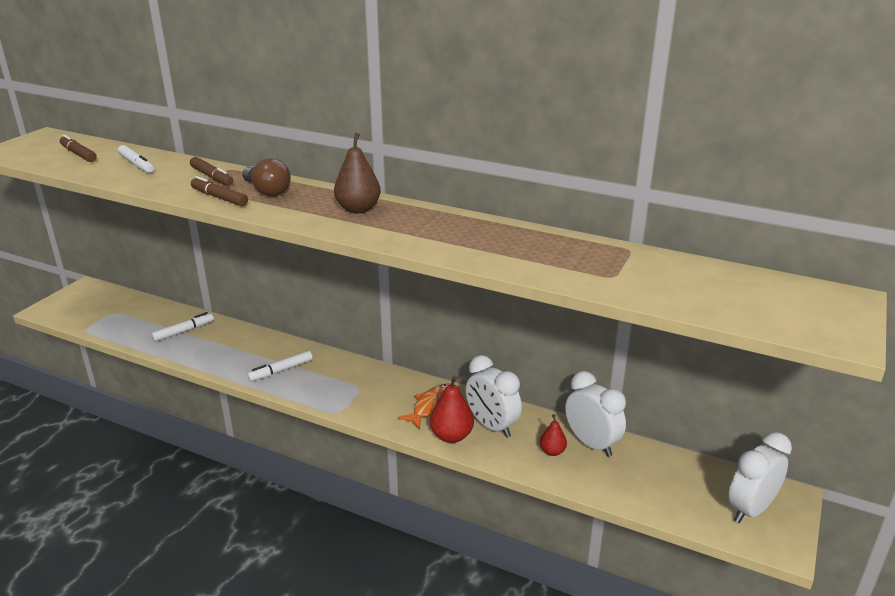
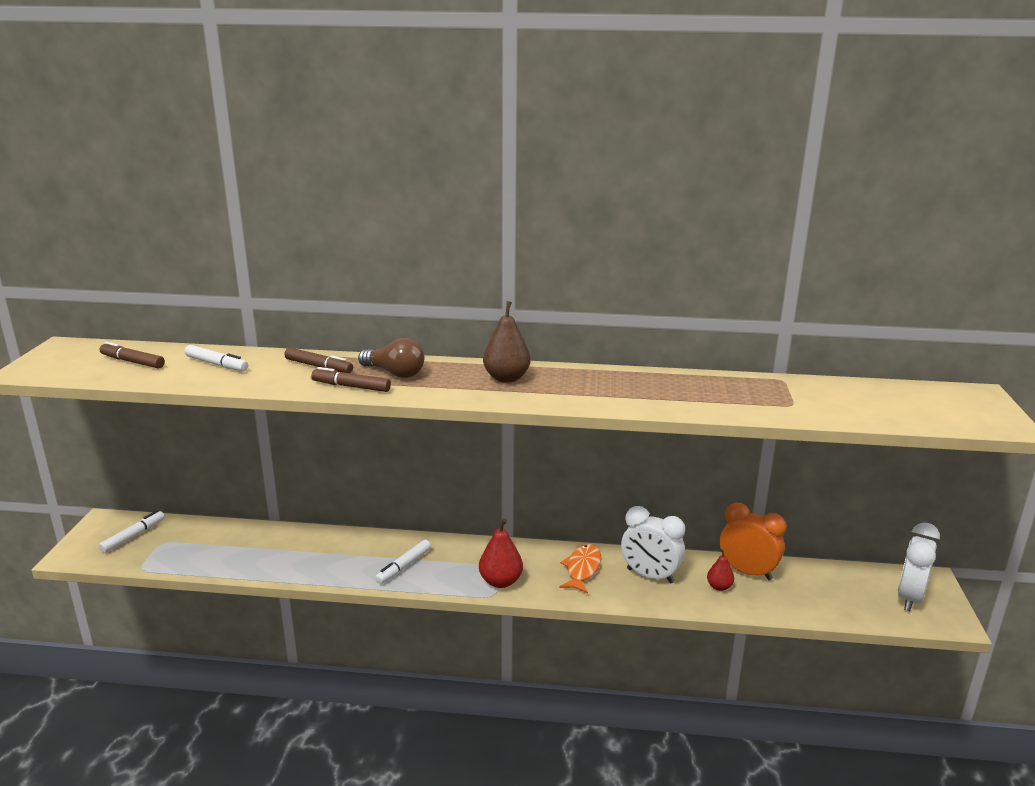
camera: 20 degrees left, 5 degrees down
(183, 331) = (263, 547): white marker -> white marker (133, 536)
(451, 436) = (620, 593): red pear -> red pear (500, 581)
(591, 444) = (747, 572): white clock -> orange clock

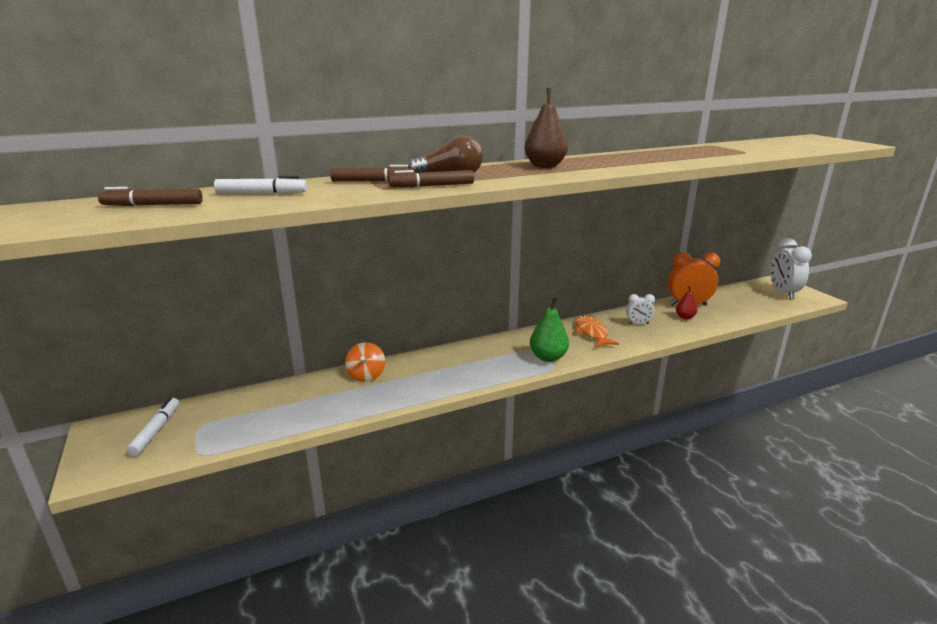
camera: 30 degrees left, 0 degrees up
(321, 540) = (366, 375): none -> orange spinning top
(403, 566) = (461, 371): white marker -> none
(500, 581) = (548, 357): red pear -> green pear
(650, 576) = (638, 324): white clock -> white clock, size x0.54

